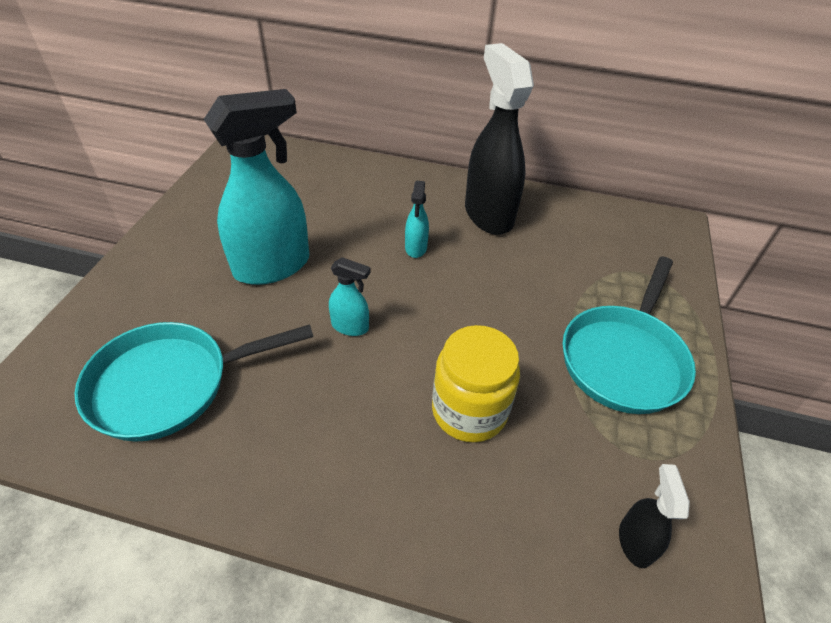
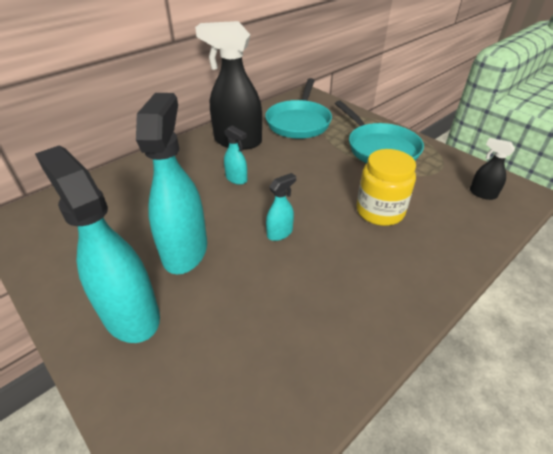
camera: 55 degrees left, 5 degrees down
(169, 384) = (258, 352): turquoise pan -> turquoise pan (299, 122)
(173, 273) = (130, 314): none -> turquoise spray bottle

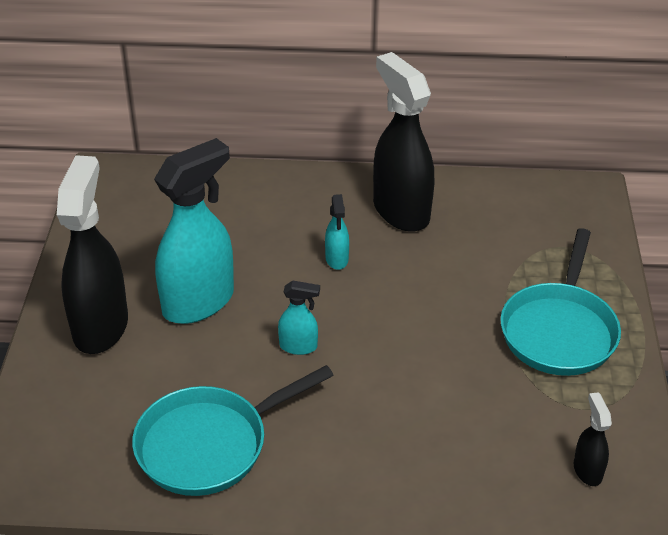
camera: 45 degrees right, 0 degrees up
(130, 314) = (101, 326): turquoise spray bottle -> black spray bottle
(299, 122) = (513, 229): turquoise pan -> turquoise pan (209, 444)
(380, 211) = (430, 399): yellow jar -> none

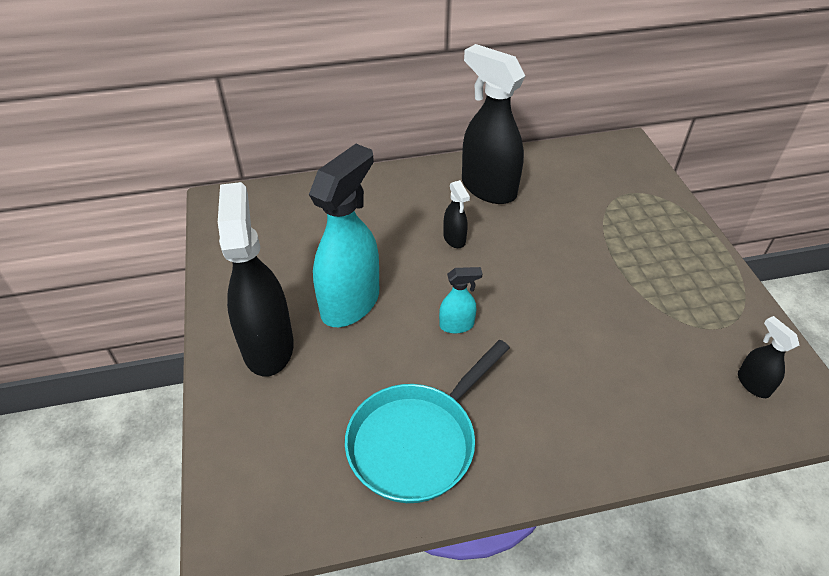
camera: 15 degrees left, 5 degrees up
(337, 259) = (454, 239): turquoise spray bottle -> black spray bottle
(559, 331) = (663, 264): turquoise pan -> none

